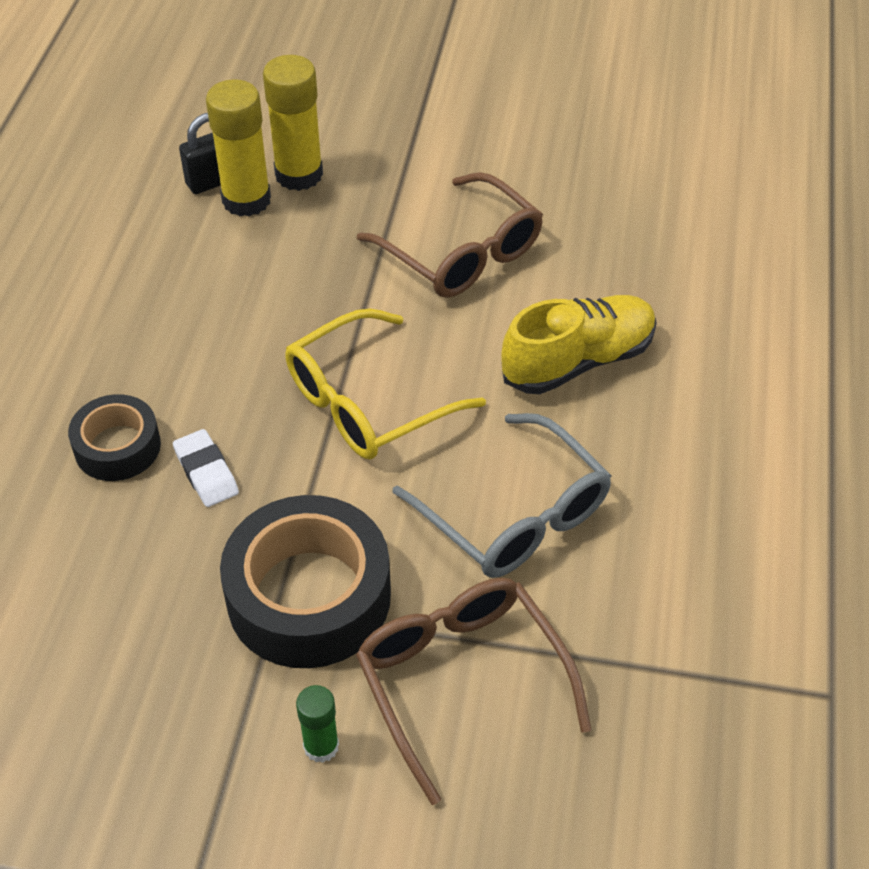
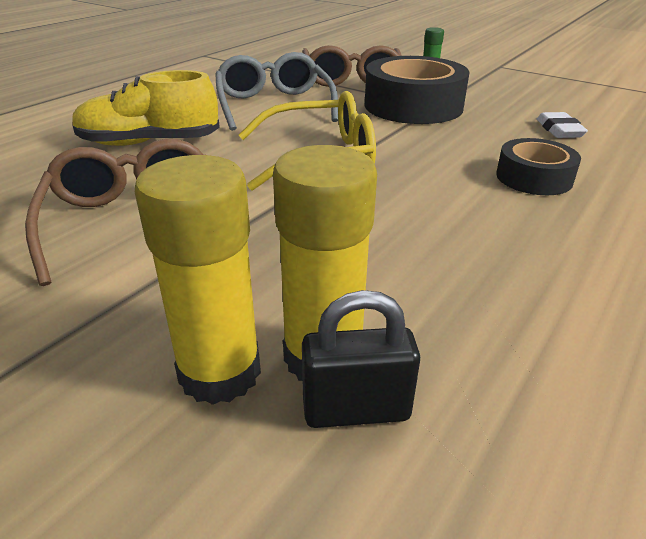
camera: 155 degrees left, 15 degrees down
(206, 472) = (462, 153): white eraser -> white eraser (559, 130)

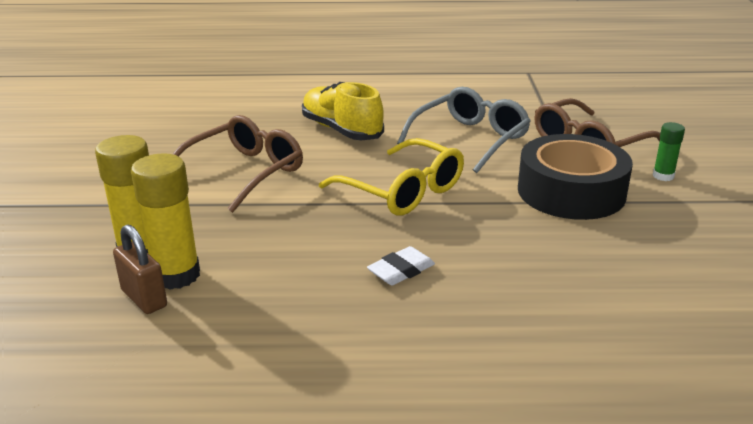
camera: 55 degrees right, 5 degrees down
(356, 410) = (144, 298): black padlock -> brown padlock
(534, 178) = (495, 289): black tape -> none
(559, 130) = (637, 278): white eraser -> white eraser (401, 270)

